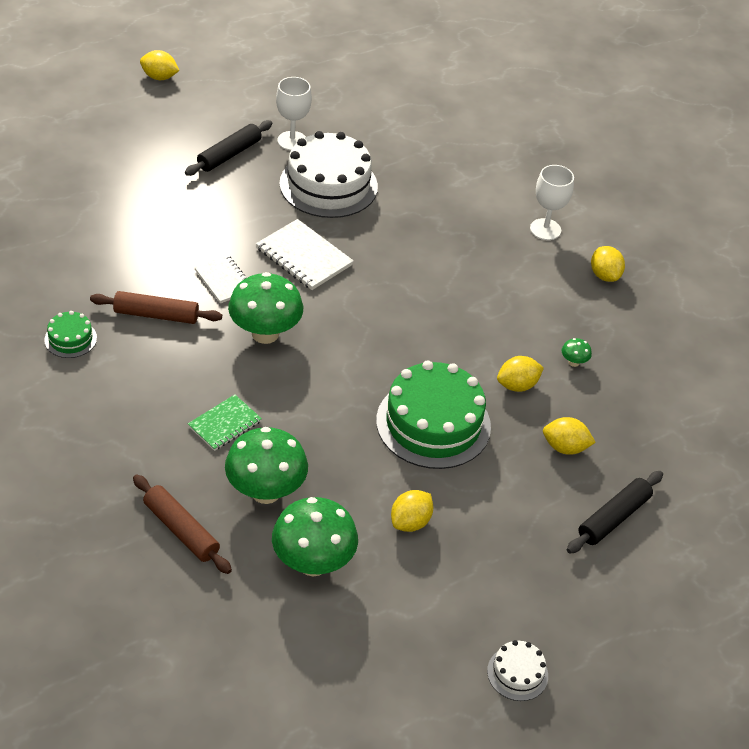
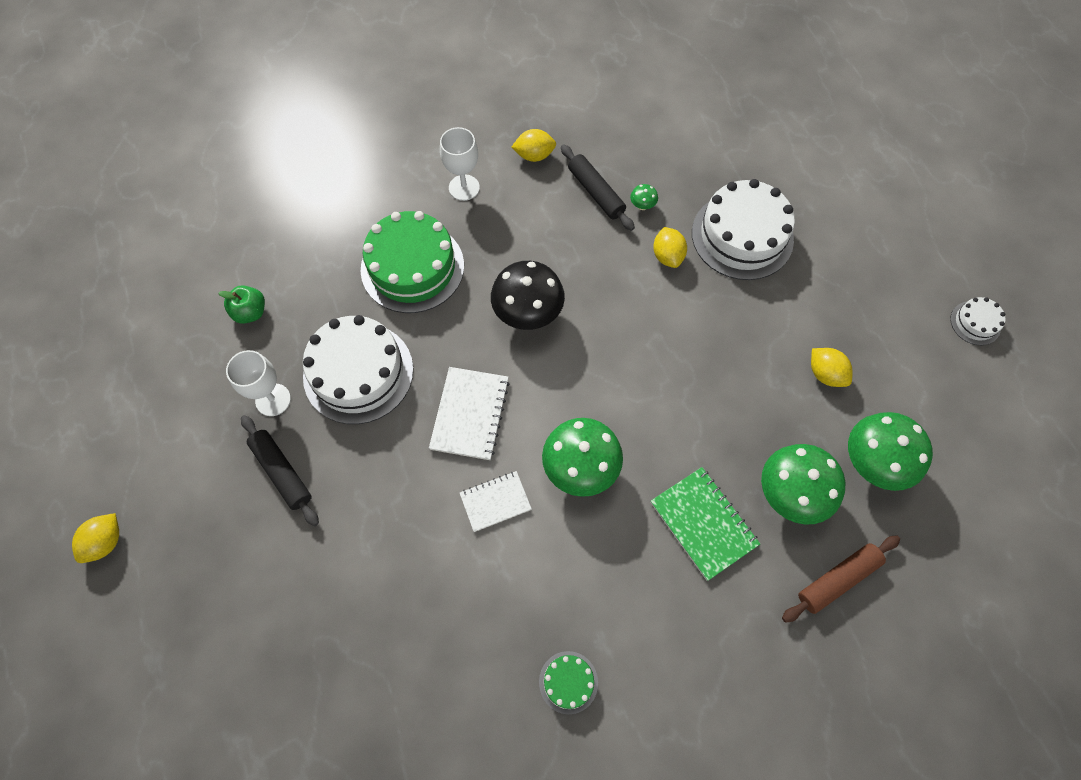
camera: 75 degrees left, 20 degrees up
(156, 315) = (540, 580): brown rolling pin -> none
(224, 424) = (703, 523): green notebook -> green notebook, size x1.52
(304, 257) = (469, 414): white notebook -> white notebook turned 45 degrees counterclockwise
(369, 117) = (250, 312): none -> green apple
(417, 286) = (528, 314): none -> black mushroom
(433, 423) = (710, 334): green cake -> green cake (412, 267)
(565, 447) = (742, 236): yellow lemon -> white cake
(613, 518) = (819, 219): black rolling pin -> black rolling pin (596, 192)

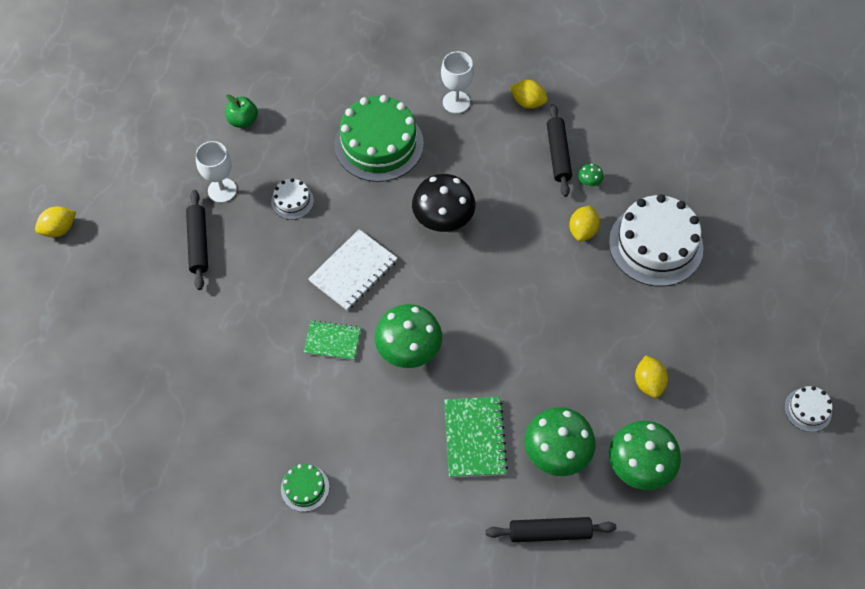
camera: 30 degrees right, 5 degrees down
(358, 373) = (292, 201): white cake -> white cake, size x0.46
(495, 502) = (332, 341): white notebook -> green notebook
(837, 579) = (549, 532): brown rolling pin -> black rolling pin

